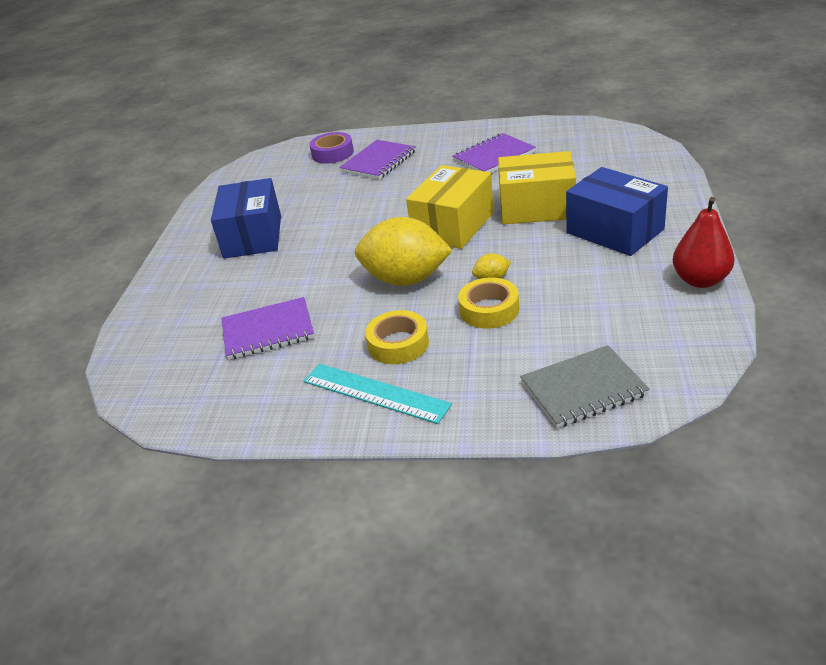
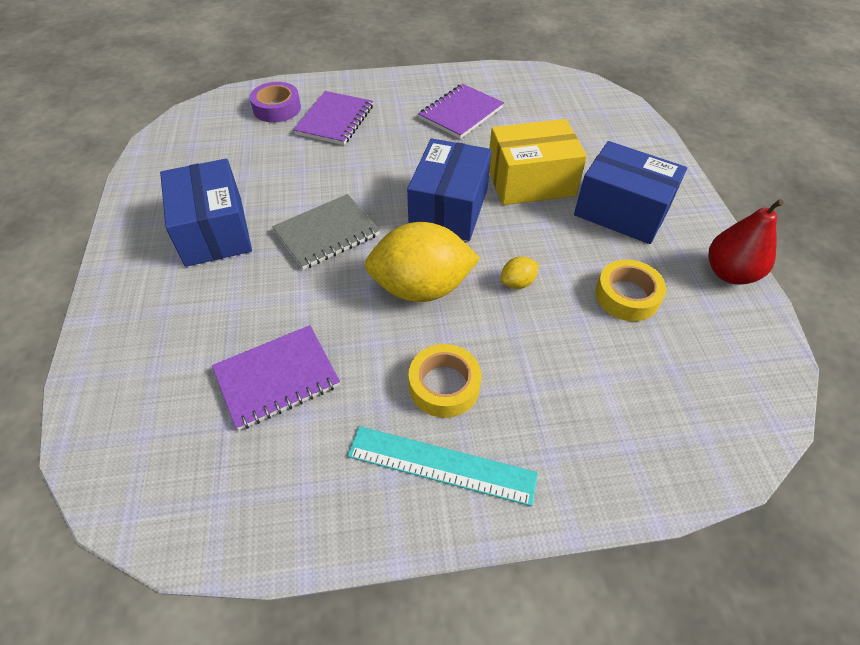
camera: 20 degrees left, 15 degrees up
(453, 225) = (449, 208): yellow box -> blue box
(489, 310) = (530, 327): yellow tape -> yellow tape (627, 296)
(583, 389) = (671, 434): grey notebook -> grey notebook (327, 233)

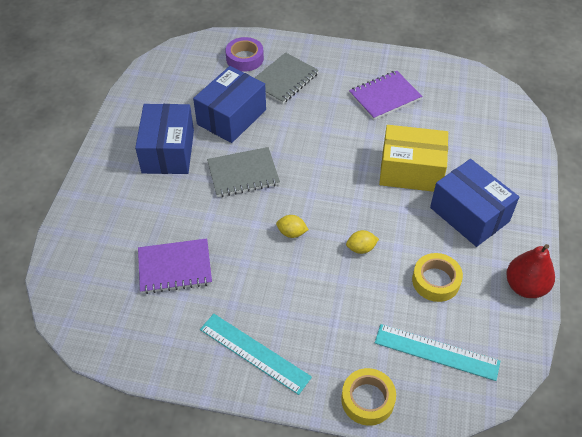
camera: 20 degrees right, 0 degrees up
(335, 120) = (284, 80): purple notebook -> grey notebook
(421, 288) = (291, 233): yellow lemon -> yellow lemon, size x0.41
(444, 385) = (278, 304): yellow tape -> yellow tape (367, 400)
(449, 208) = (338, 177): blue box -> blue box (231, 117)
(677, 383) = (436, 352): none -> turquoise ruler

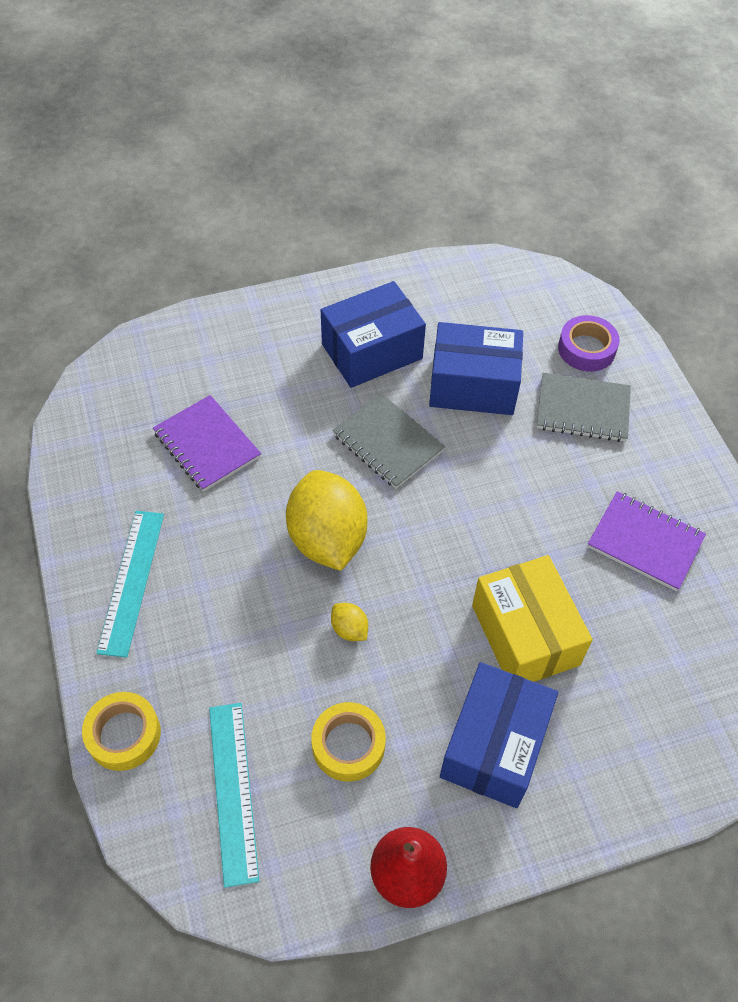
camera: 60 degrees right, 5 degrees up
(291, 233) = (327, 539): yellow lemon -> yellow lemon, size x2.42

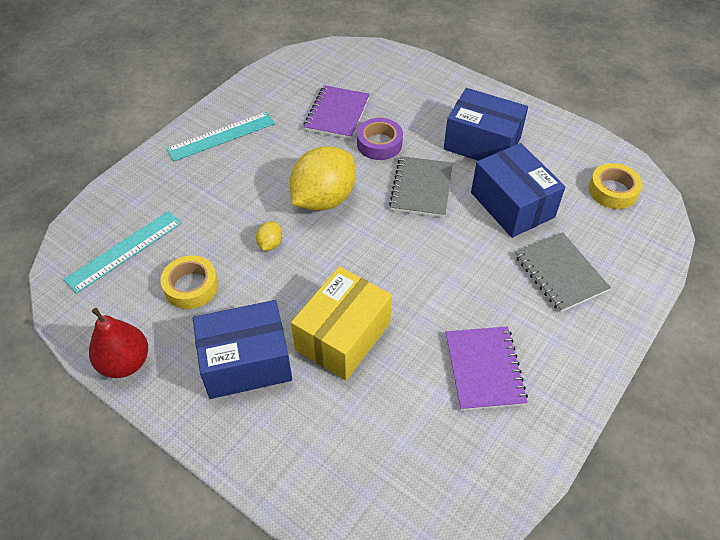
camera: 55 degrees right, 5 degrees down
(124, 734) = (126, 187): yellow tape -> yellow tape (613, 191)
(586, 349) = (616, 248): purple tape -> purple tape (379, 144)

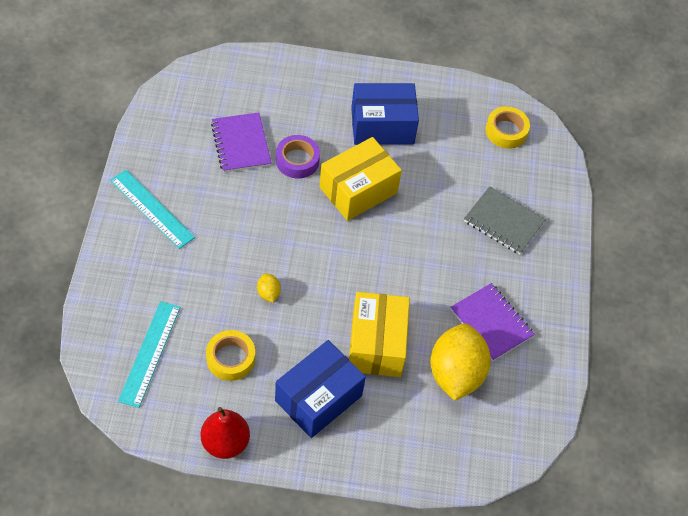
camera: 35 degrees left, 5 degrees up
(221, 136) = (151, 209): turquoise ruler -> turquoise ruler turned 75 degrees counterclockwise
(323, 199) = (285, 234): yellow lemon -> yellow lemon (455, 374)
(421, 188) = (358, 190): grey notebook -> yellow box
(512, 205) = (438, 176): blue box -> none

